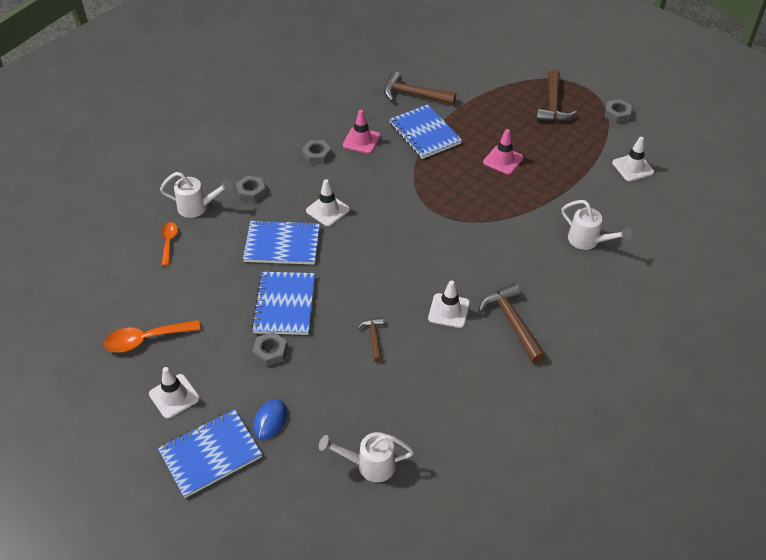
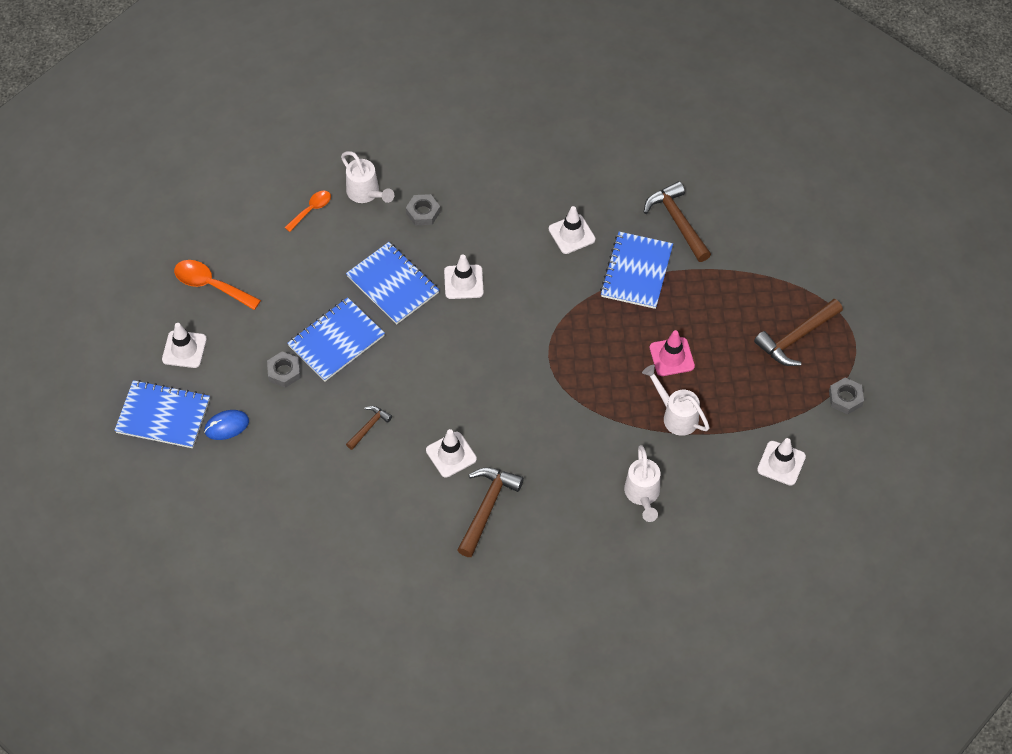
camera: 45 degrees right, 10 degrees up
(316, 155) = (516, 218): grey nut -> none
(361, 140) = (571, 234): pink traffic cone -> white traffic cone
(369, 465) = (254, 520): white watering can -> white watering can (675, 415)

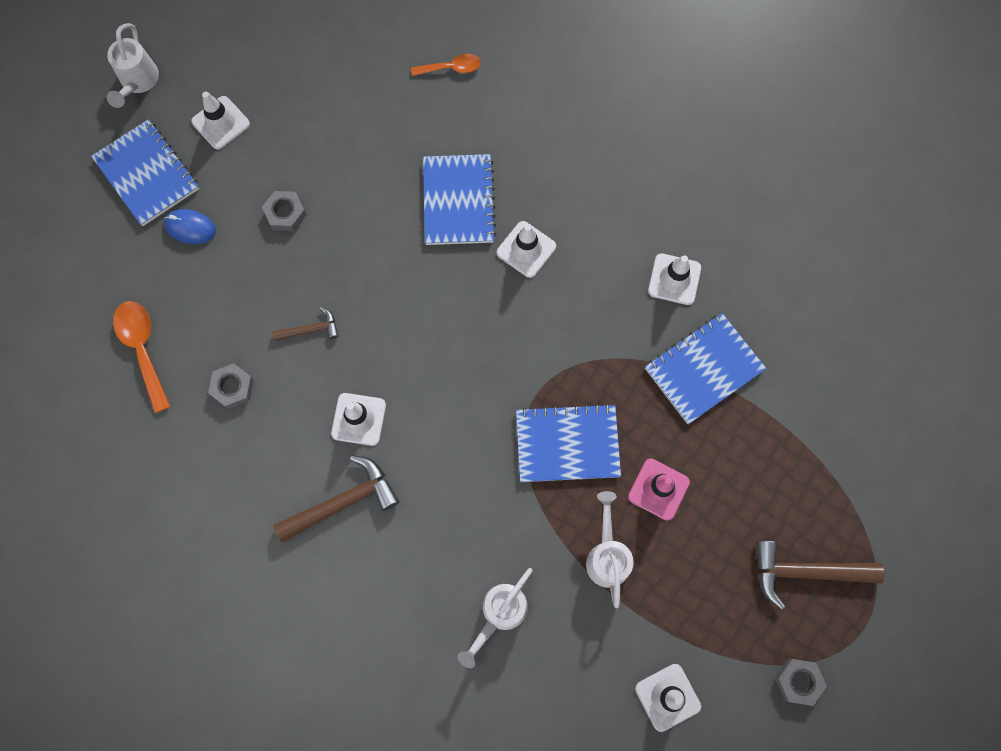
camera: 40 degrees right, 15 degrees up
(211, 285) = (298, 77): orange spoon -> orange spoon (143, 349)
(336, 341) = (358, 219): blue notebook -> blue notebook (567, 444)
(366, 194) = (515, 89): white watering can -> white watering can (138, 82)
(423, 212) = (551, 148): grey nut -> grey nut (232, 387)
(677, 222) = (793, 347): brown hammer -> none

